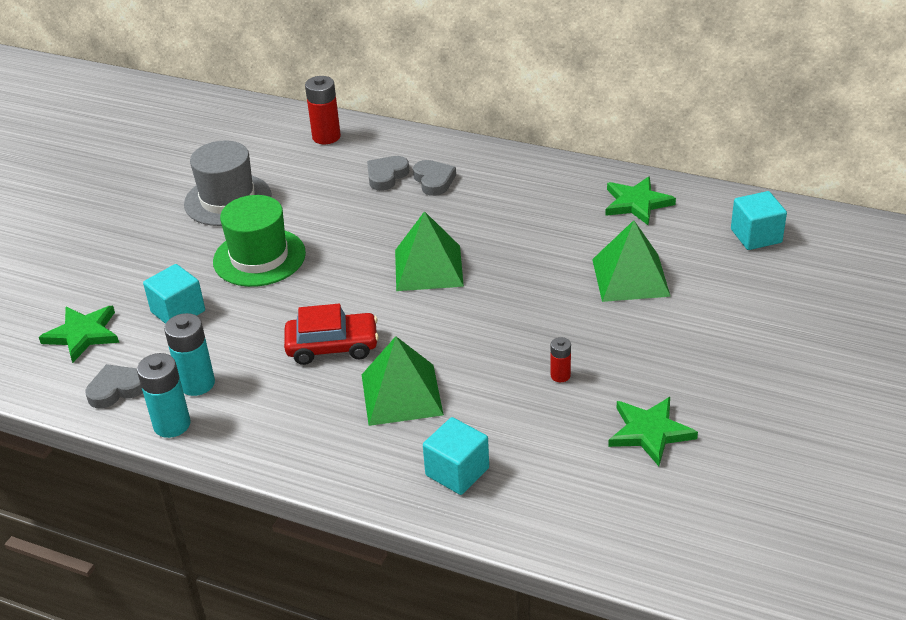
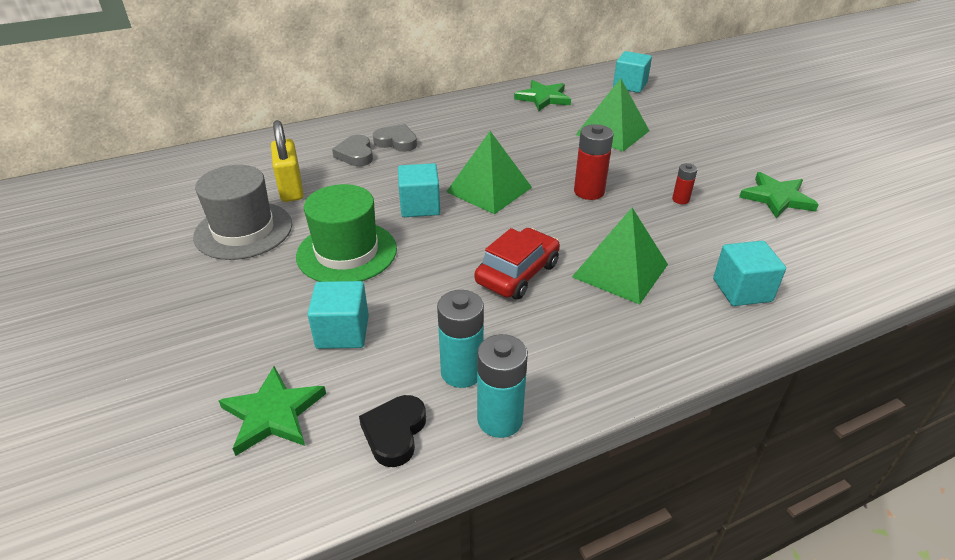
camera: 50 degrees left, 0 degrees up
(116, 389) = (394, 433): grey heart -> black heart
(300, 182) = (291, 189): none -> yellow padlock
(326, 137) = (261, 153): red battery -> red battery (589, 192)
(358, 251) = (420, 206): none -> turquoise cube

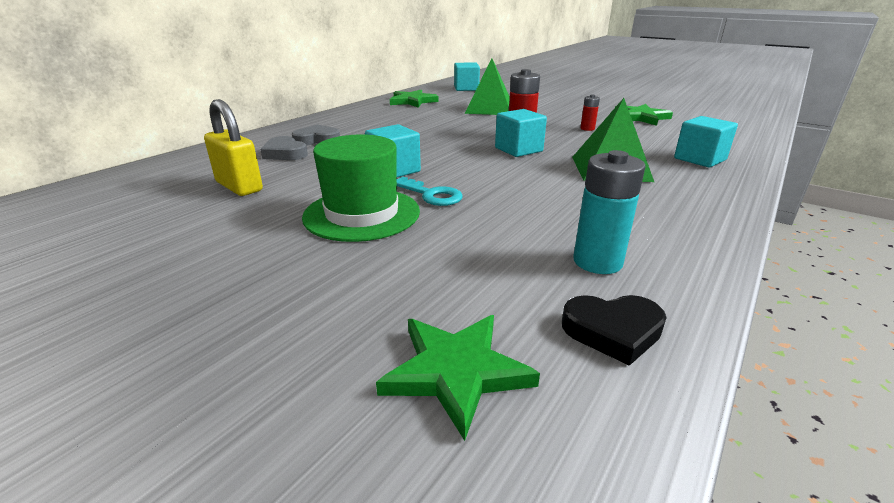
camera: 30 degrees left, 10 degrees down
(243, 230) = (214, 227): grey hat -> none
(342, 332) = (439, 271): turquoise cube -> turquoise cube (518, 150)
(394, 433) = (613, 331): black heart -> black heart turned 75 degrees counterclockwise
(418, 248) = (431, 195): none -> turquoise key
(489, 189) = (441, 150): green pyramid -> none
(500, 419) = (682, 282): turquoise battery -> none
(517, 273) = (540, 188): red car -> none

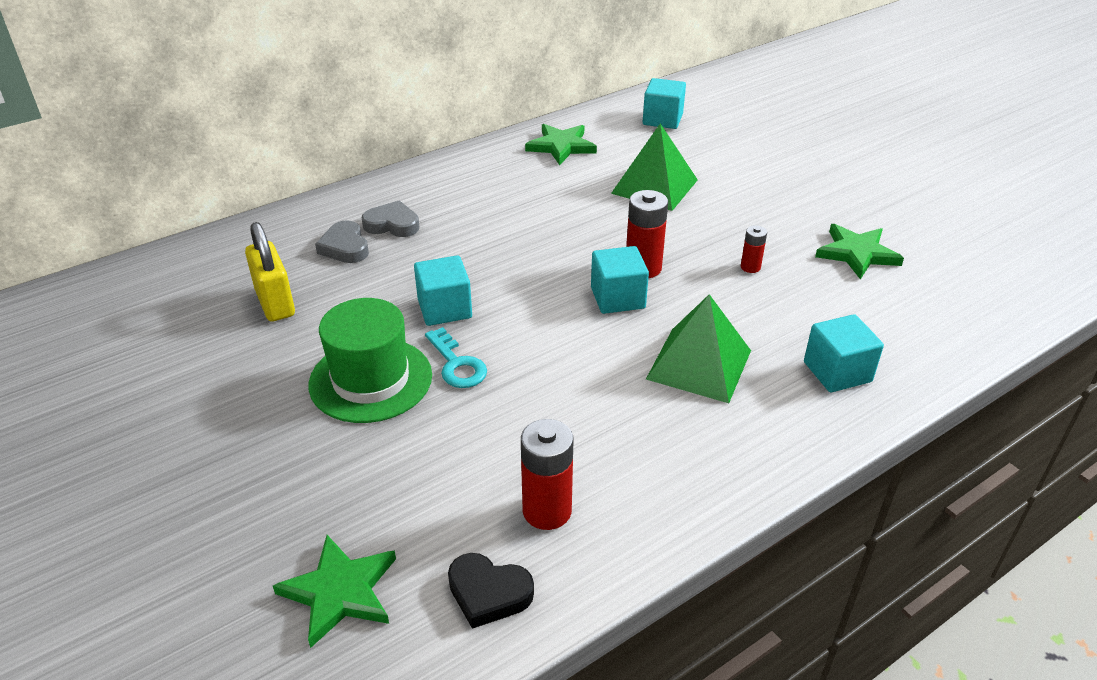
camera: 20 degrees right, 10 degrees up
(597, 261) = (547, 511): turquoise battery -> red battery

